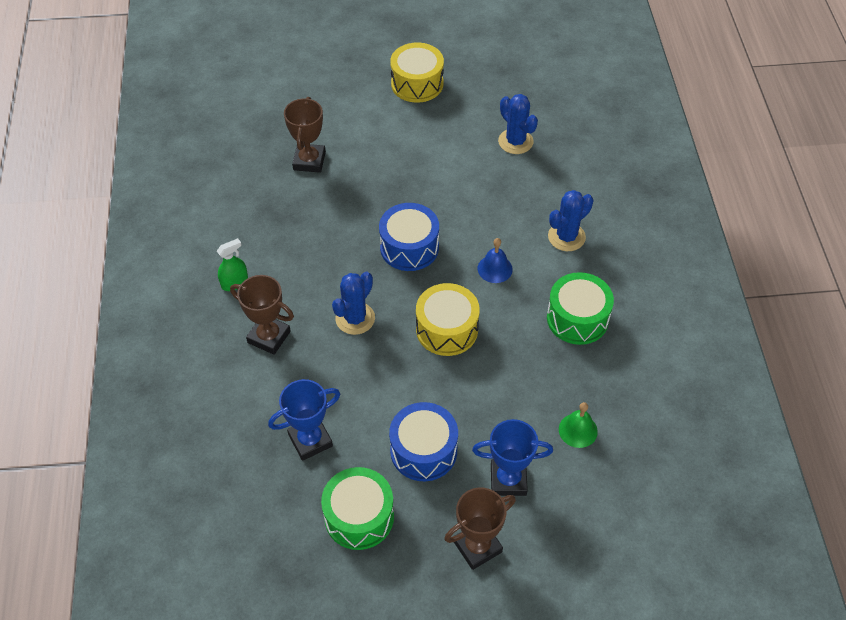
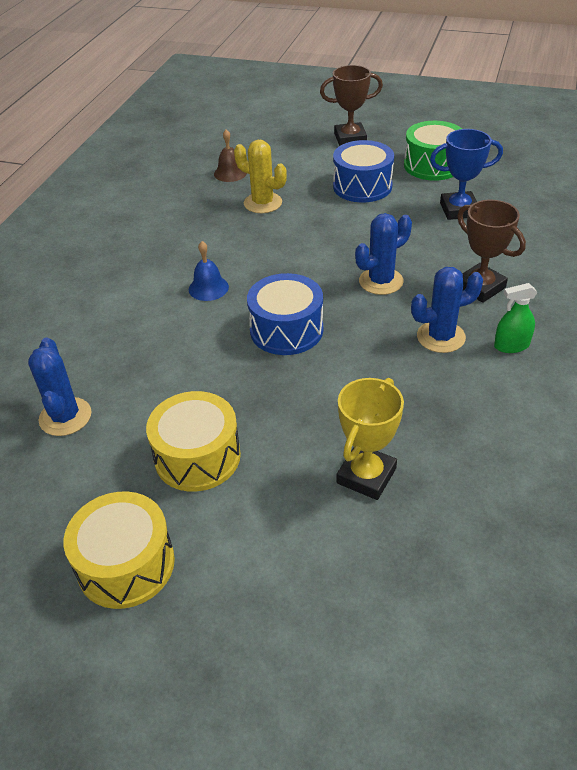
camera: 155 degrees left, 10 degrees down
(309, 161) = (366, 476): brown trophy -> yellow trophy
(447, 329) = (292, 253): yellow drum -> yellow drum (197, 456)
(508, 480) = (305, 161): blue trophy -> none
(513, 390) = (263, 203): none -> yellow cactus
(566, 237) = (110, 297): blue cactus -> blue cactus (441, 337)
(577, 318) = (165, 233): green drum -> none
(578, 430) = (230, 173): green bell -> brown bell

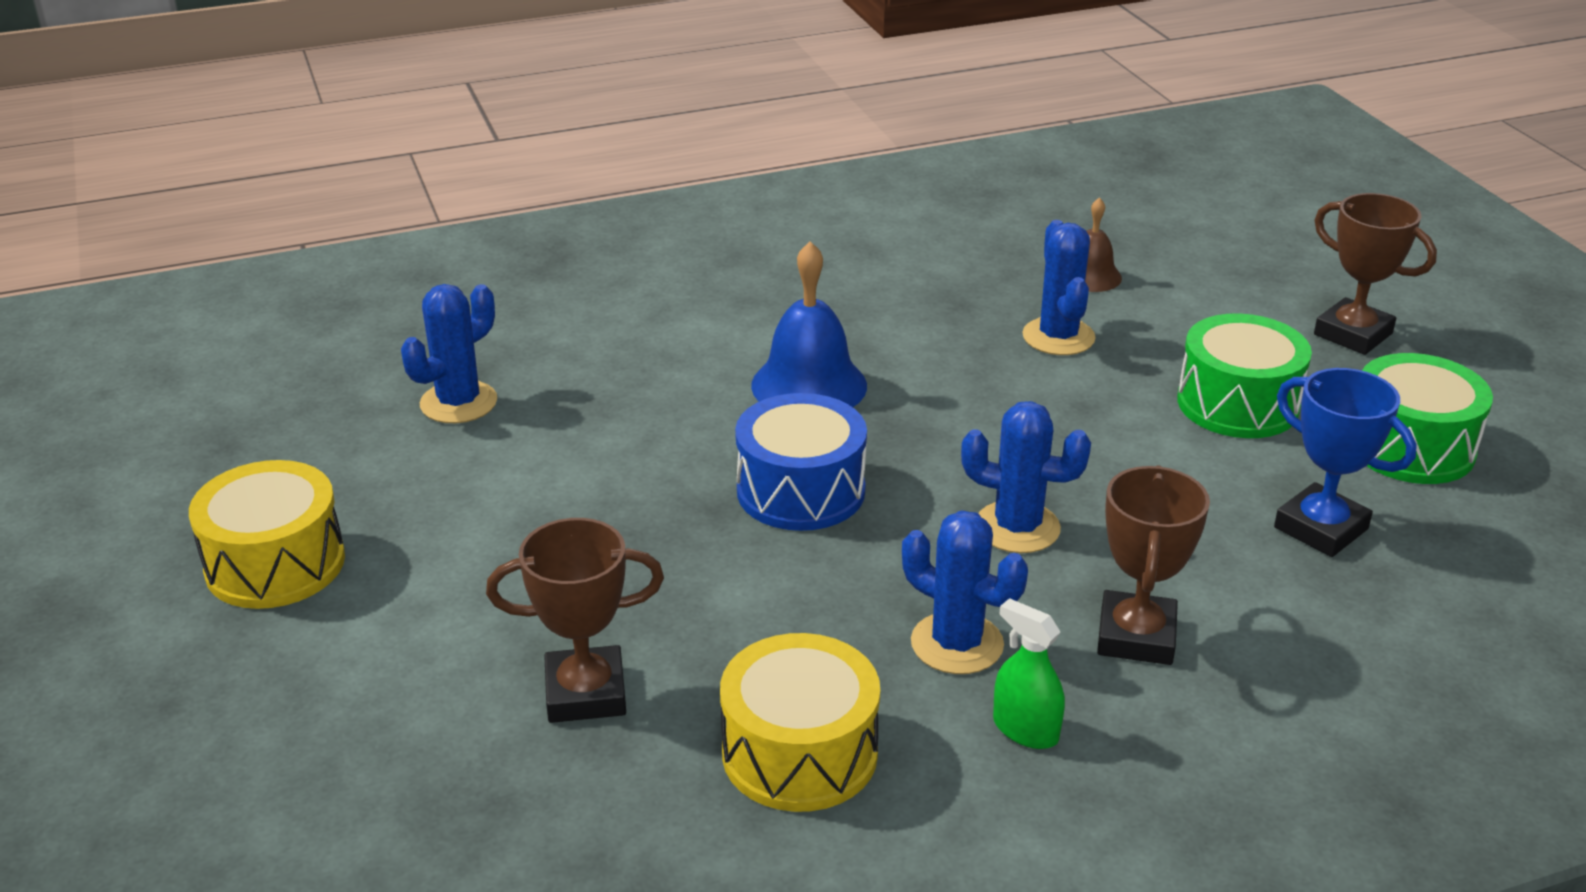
camera: 50 degrees right, 10 degrees down
(197, 456) = (487, 532): yellow drum -> yellow drum (799, 753)
(208, 288) = (809, 385): blue bell -> blue bell, size x1.68
(263, 203) = (1058, 337): yellow cactus -> blue cactus
(362, 186) = (1237, 404): blue drum -> green drum
(366, 476) = (585, 693): yellow trophy -> brown trophy

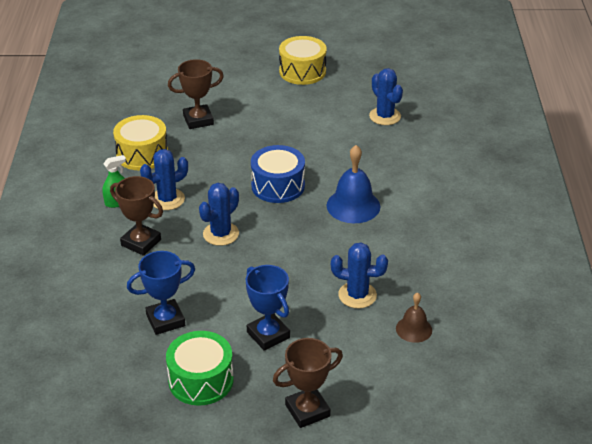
camera: 110 degrees right, 5 degrees up
(585, 693) = (198, 120): brown trophy -> brown trophy turned 60 degrees clockwise
(1237, 404) = (268, 335): green drum -> blue trophy

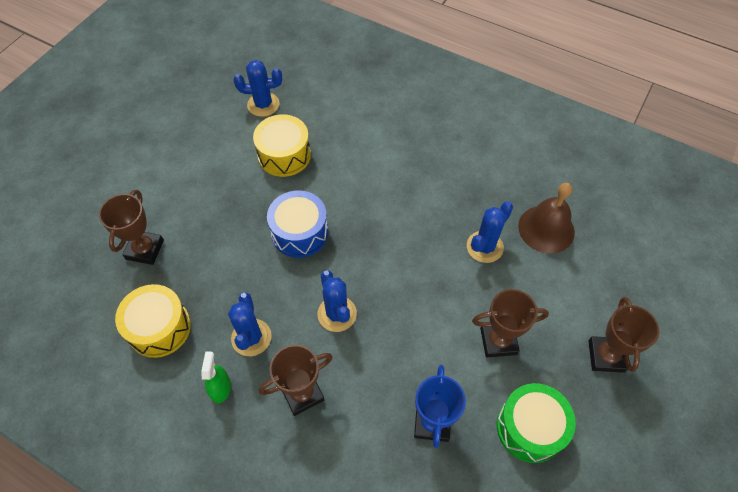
camera: 60 degrees left, 20 degrees up
(268, 335) = (498, 341): blue trophy -> brown trophy
(302, 71) = (144, 128): yellow drum -> yellow drum (284, 155)
(353, 206) = (368, 190): blue bell -> none
(414, 329) = (546, 229): brown bell -> brown bell, size x1.68

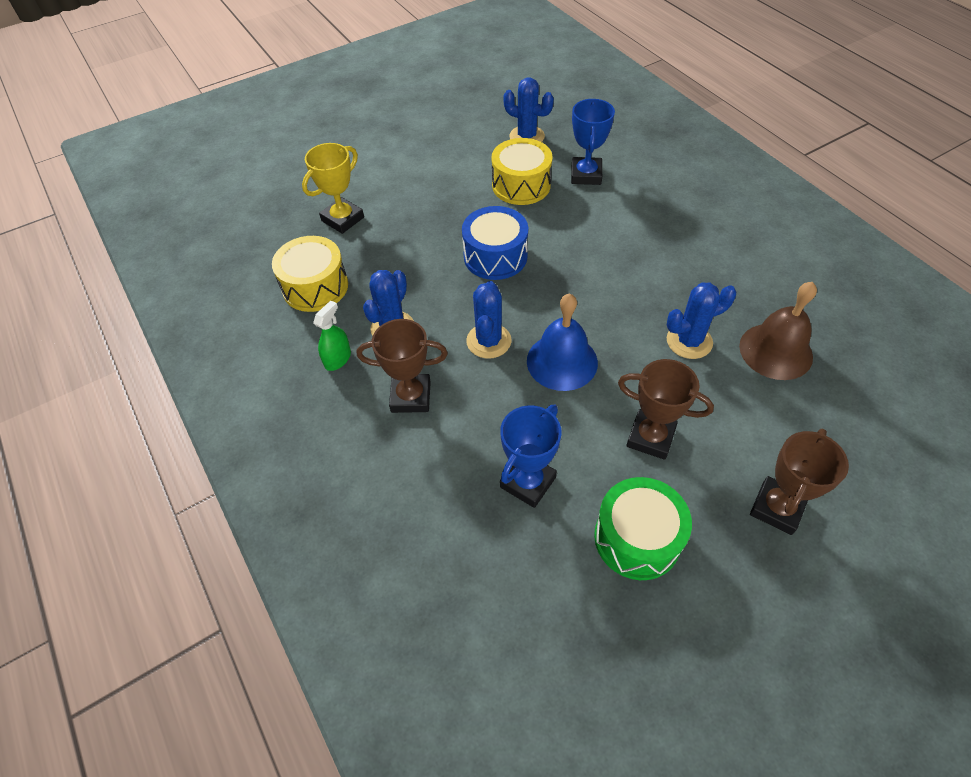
camera: 30 degrees right, 5 degrees down
(145, 249) = (342, 219): brown trophy -> yellow trophy
(332, 125) = (586, 175): none -> blue trophy
(402, 306) = (562, 361): none -> blue bell

